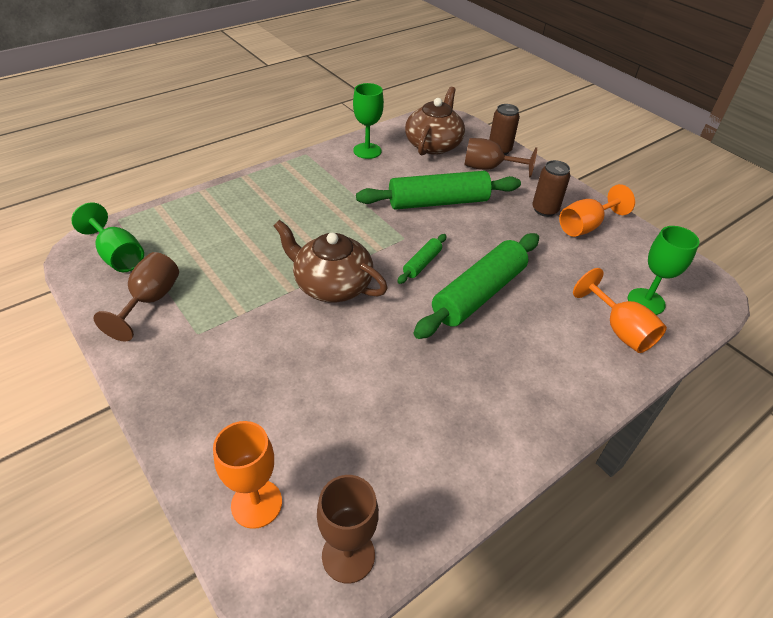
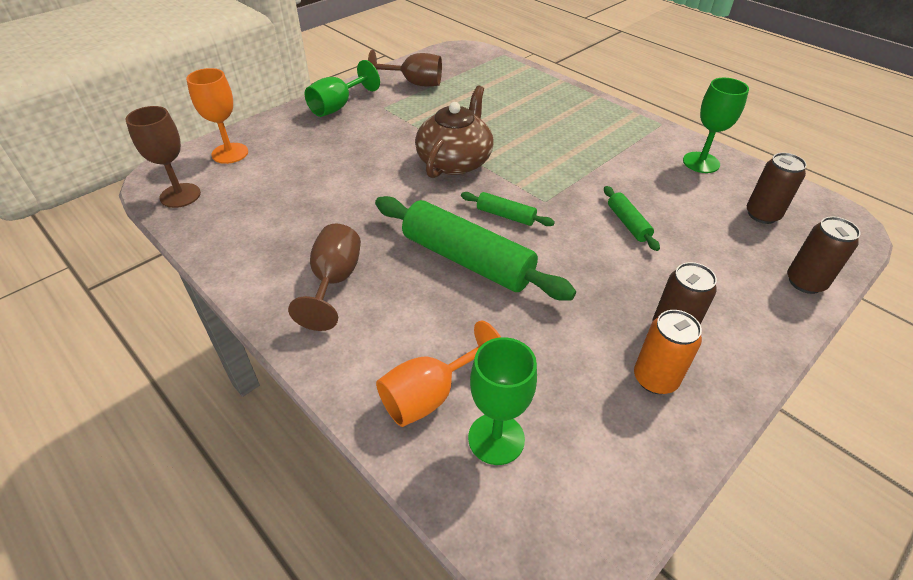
camera: 85 degrees right, 0 degrees up
(118, 256) = (460, 63): green goblet -> green goblet (338, 106)
(433, 144) = (762, 215): brown teapot -> brown can
(438, 202) = (628, 223): green rolling pin -> green rolling pin, size x0.47
(489, 168) = (743, 270): brown goblet -> brown goblet (334, 281)
(585, 226) = (655, 379): orange goblet -> orange can

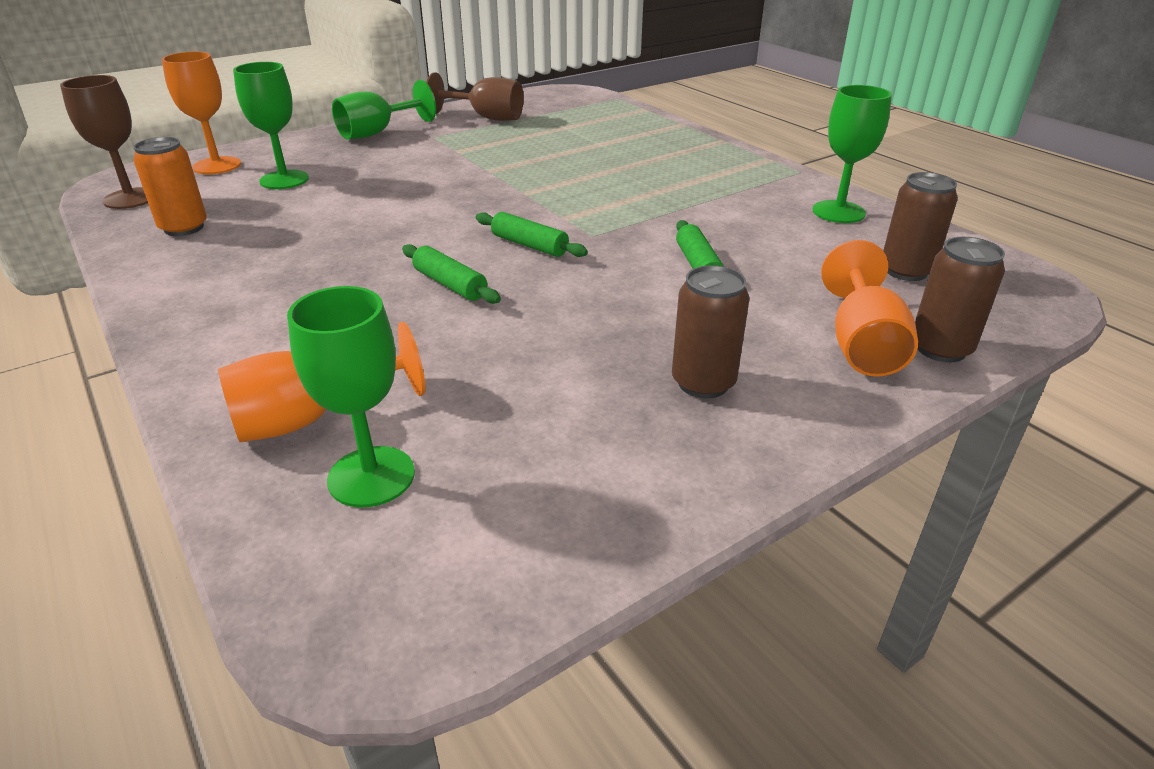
camera: 10 degrees right, 10 degrees down
(291, 164) = (284, 180): none -> green goblet
(334, 281) = (261, 291): brown goblet -> none
(455, 161) = (494, 189): brown teapot -> none
(467, 260) = (450, 284): green rolling pin -> green rolling pin, size x0.47
(655, 379) = (648, 435): orange can -> orange can (184, 228)
(757, 285) = (862, 345): none -> orange goblet

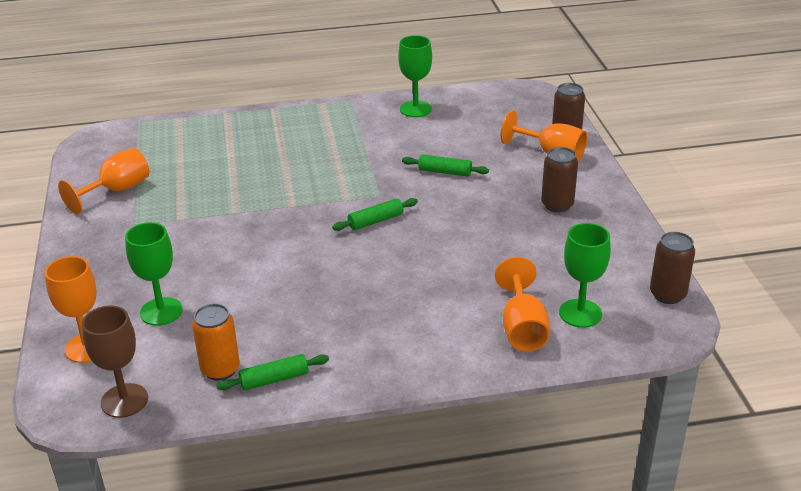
camera: 65 degrees left, 0 degrees up
(377, 133) = (93, 251): green goblet -> none
(450, 284) = (406, 260): green rolling pin -> green rolling pin (274, 379)
(486, 118) = (117, 190): brown goblet -> orange goblet
(906, 271) = (494, 117): brown can -> brown can (667, 294)

